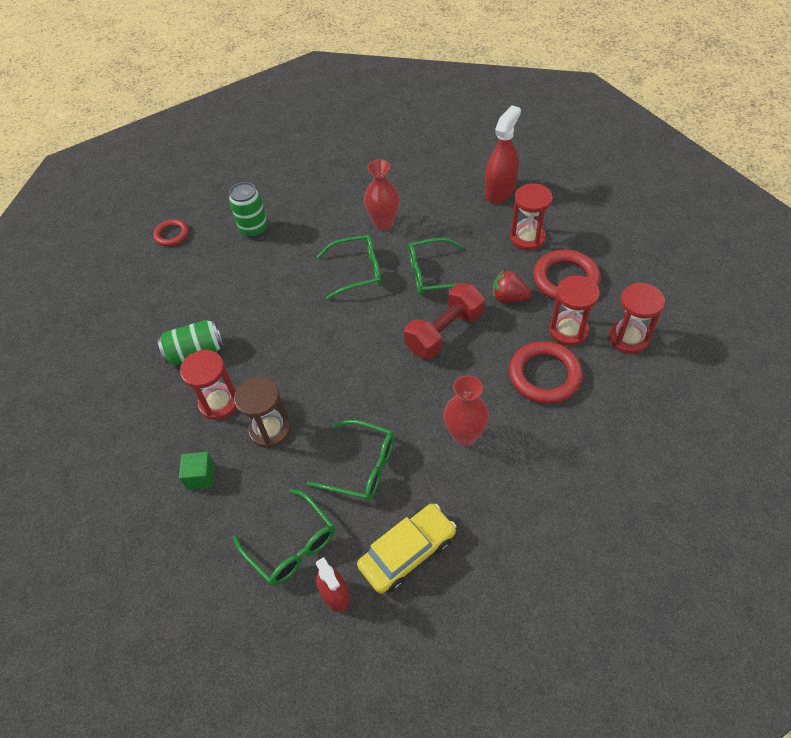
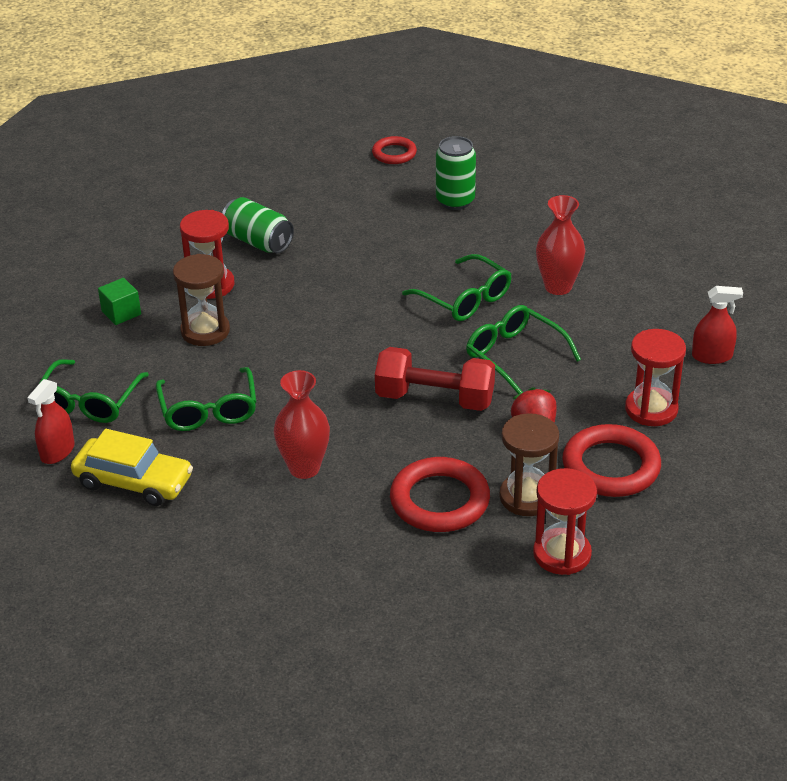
camera: 55 degrees right, 15 degrees down
(499, 191) = (712, 356): red spray bottle -> red spray bottle, size x0.64
(568, 330) = (527, 497): red hourglass -> brown hourglass

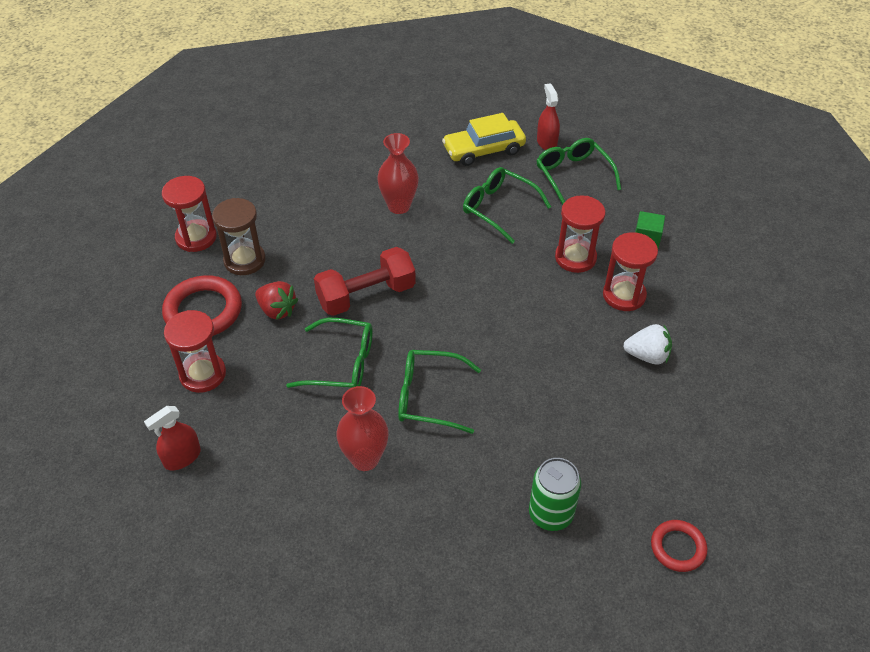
camera: 140 degrees right, 10 degrees up
(205, 331) = (575, 258): brown hourglass -> red hourglass
(258, 242) = (647, 356): green can -> white strawberry
(439, 500) = (298, 230): red ring -> none

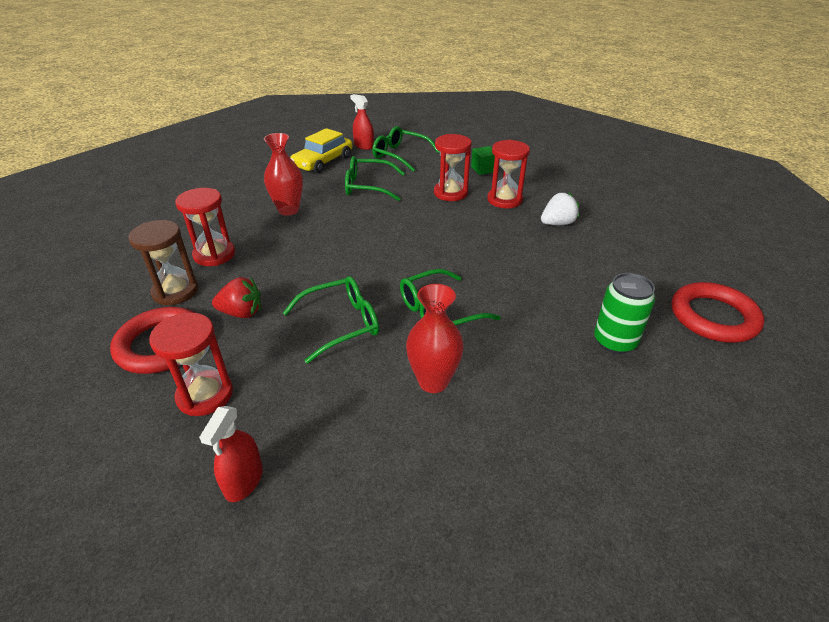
camera: 35 degrees left, 10 degrees down
(196, 237) = (107, 294): red hourglass -> red hourglass (214, 255)
(366, 295) = (316, 271): red dumbbell -> none
(678, 548) = (713, 317): red ring -> red ring, size x1.71

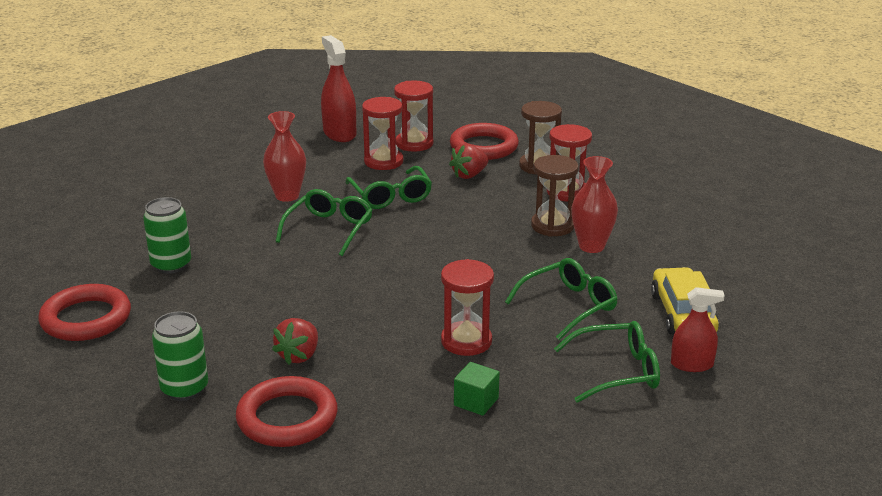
camera: 140 degrees right, 10 degrees down
(244, 481) = (339, 133): red spray bottle -> red spray bottle, size x1.56
(280, 234) = (552, 226): none -> brown hourglass
(341, 324) = (390, 196): green glasses -> green glasses turned 45 degrees counterclockwise
(504, 200) = (392, 361): red hourglass -> red hourglass (383, 161)
(557, 223) = (299, 355): white strawberry -> red strawberry
(590, 197) = (287, 418): none -> red ring
(645, 233) = (184, 389): none -> green can

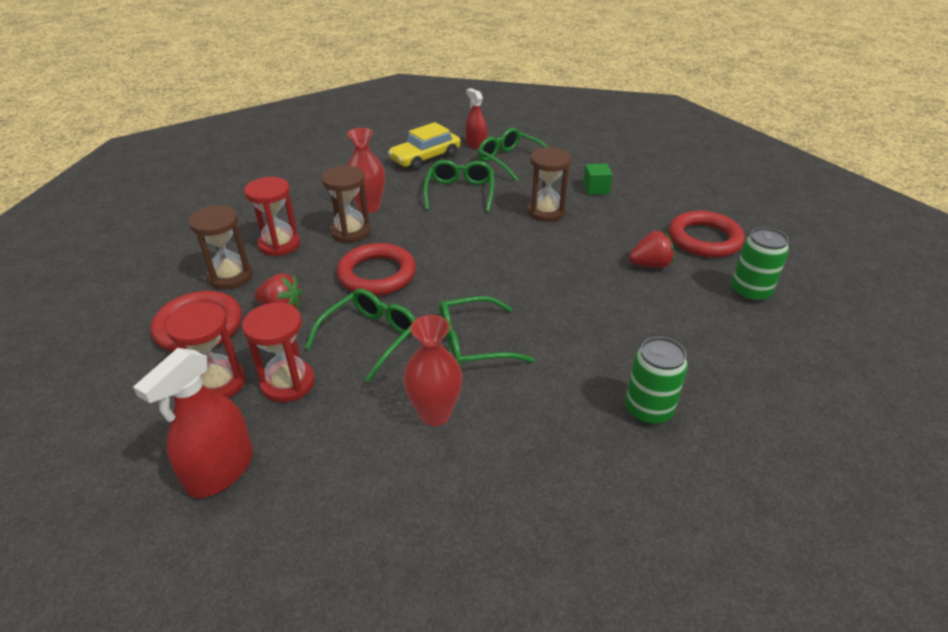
camera: 125 degrees left, 10 degrees up
(86, 318) = (780, 405): red ring -> red ring (377, 274)
(466, 341) = (546, 212): red hourglass -> brown hourglass
(569, 306) = (460, 192): green glasses -> green glasses turned 75 degrees clockwise

